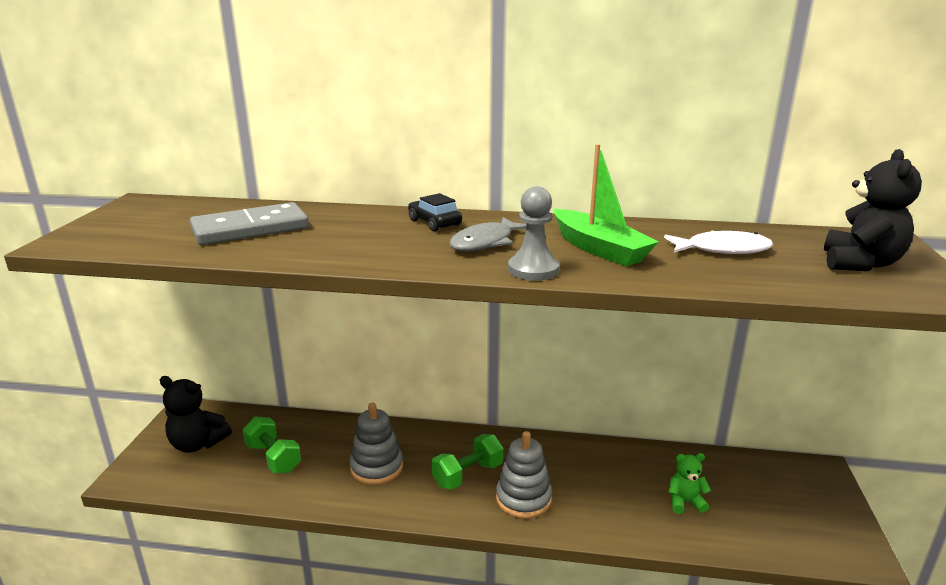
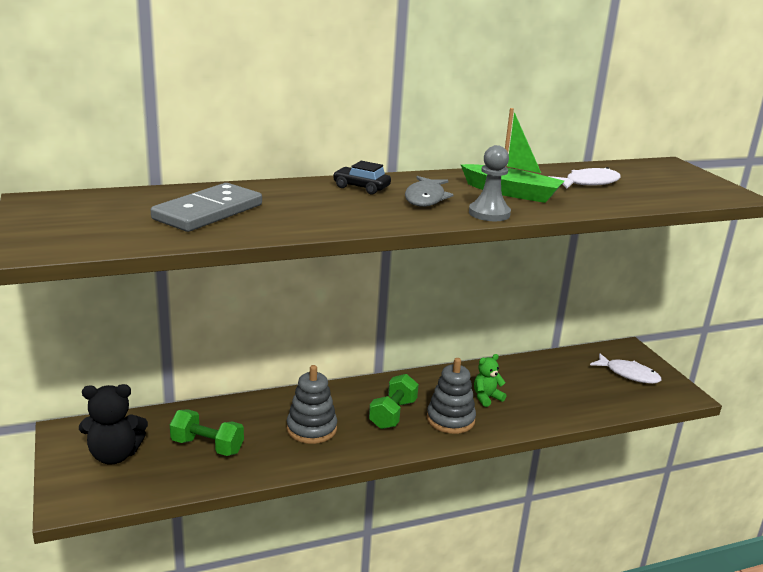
camera: 30 degrees left, 0 degrees up
(685, 502) = (561, 391): green teddy bear -> green teddy bear (486, 398)
(795, 504) = (629, 374): none -> white fish
(860, 263) = (674, 182): black teddy bear -> none

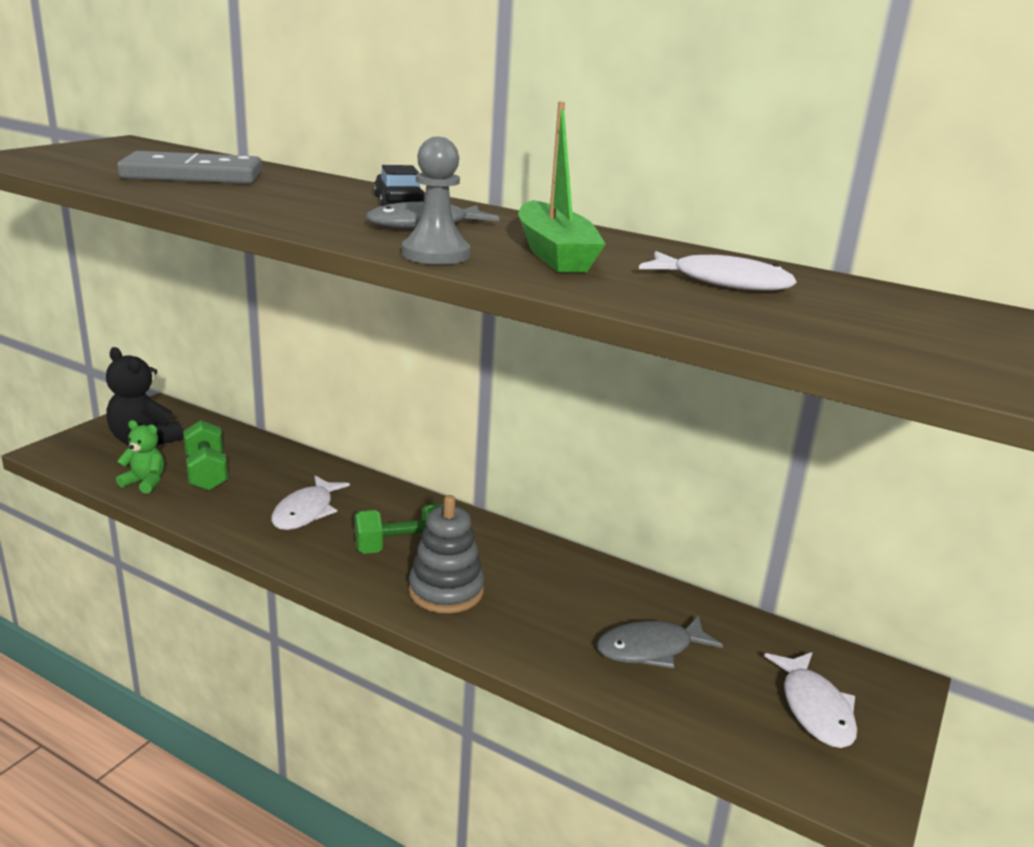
camera: 50 degrees right, 0 degrees up
(311, 429) = (306, 512): grey stacking toy -> white fish
(486, 398) = (537, 599): green teddy bear -> green teddy bear (145, 482)
(555, 389) = (650, 649): none -> grey fish

